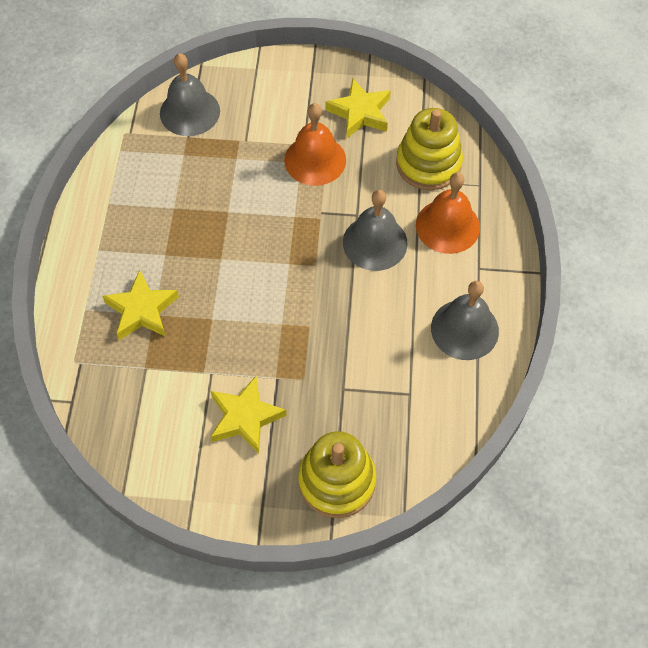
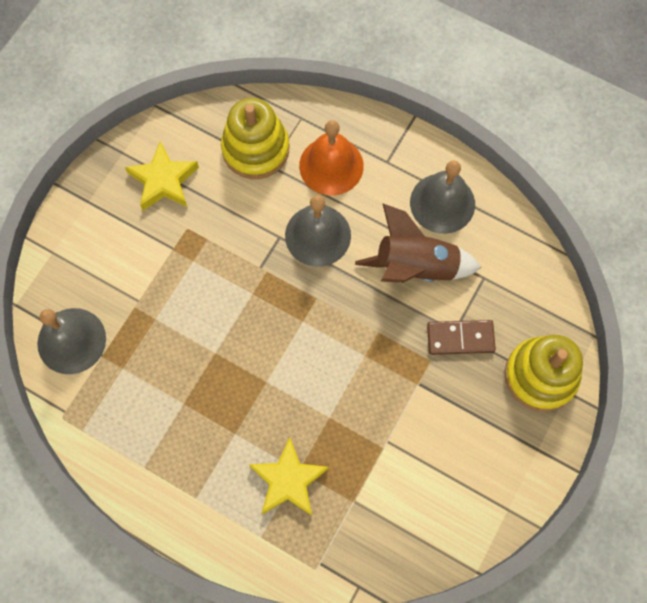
camera: 65 degrees left, 10 degrees up
(245, 417) = (446, 429): yellow star -> none
(315, 160) = (197, 246): orange bell -> none
(338, 396) = (460, 338): none -> brown domino
(388, 331) = (415, 267): none -> brown rocket

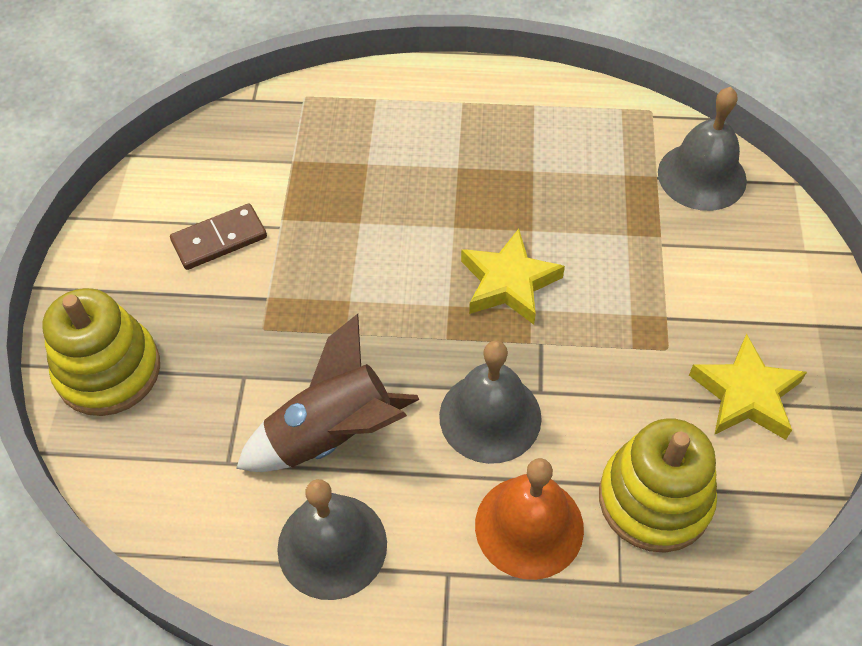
camera: 155 degrees right, 15 degrees down
(288, 480) = (374, 151): yellow star -> yellow star (509, 283)
(460, 338) = (233, 371): brown domino -> brown domino (219, 239)

